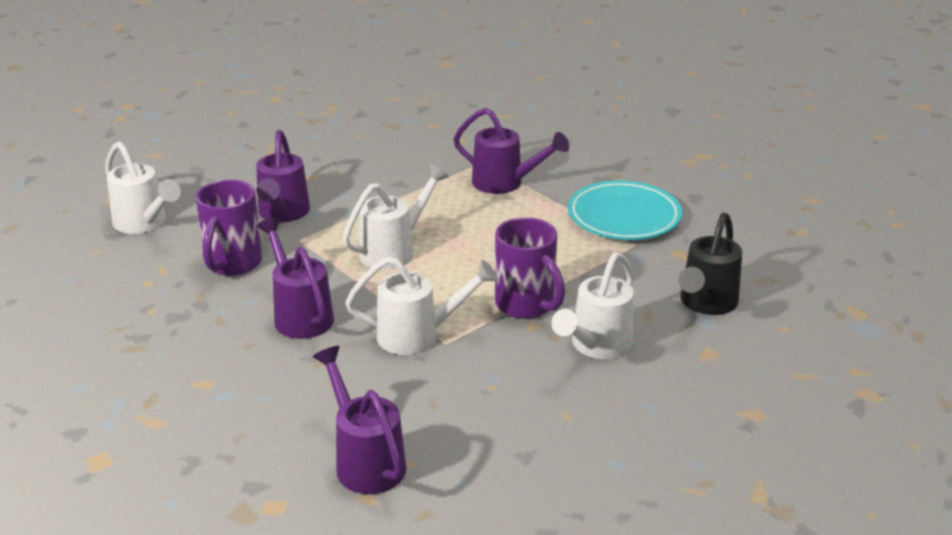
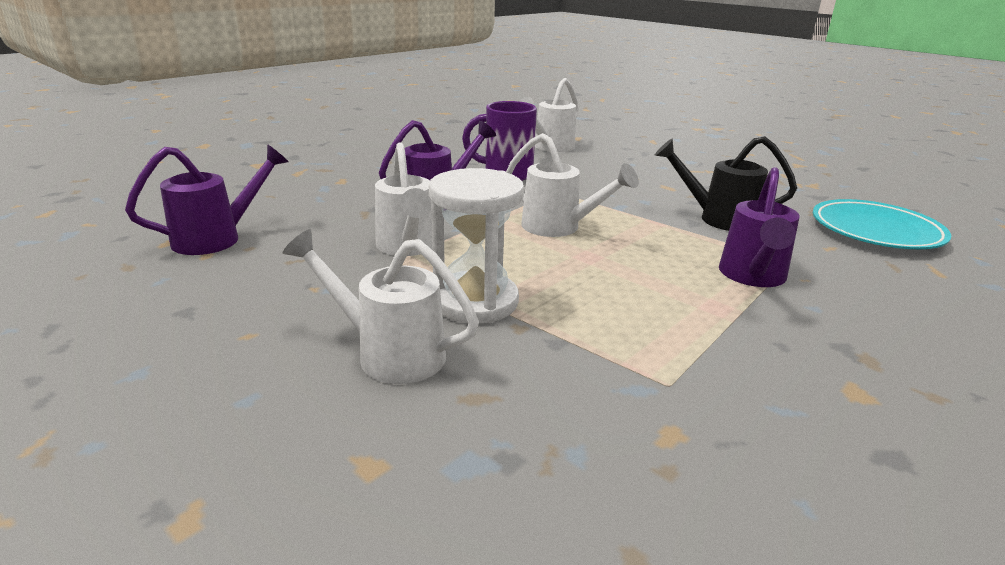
camera: 80 degrees right, 5 degrees down
(282, 214) = (594, 183): purple watering can -> none
(526, 305) = (475, 301): purple mug -> white hourglass
(624, 217) = (746, 372): turquoise plate -> turquoise plate (876, 231)
(705, 304) = (519, 464): black watering can -> black watering can (718, 218)

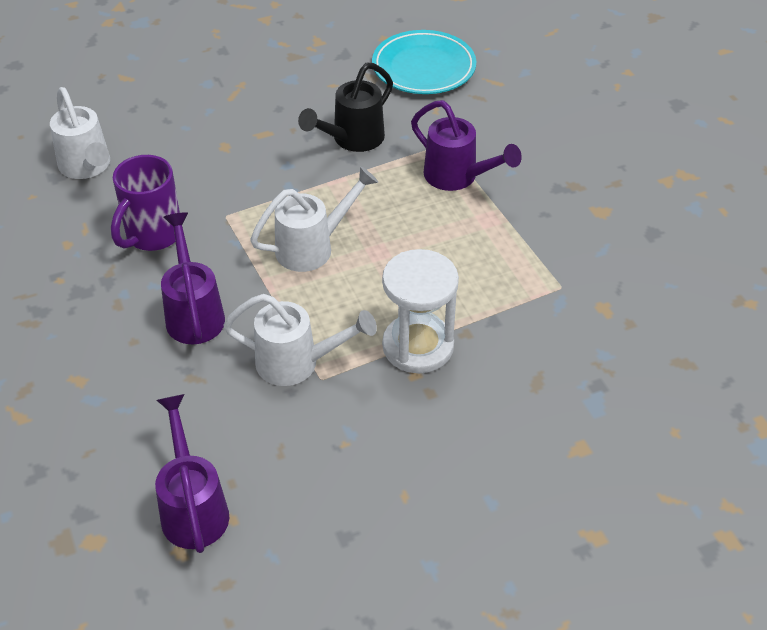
camera: 65 degrees left, 20 degrees up
(388, 353) = (467, 415): white watering can -> none

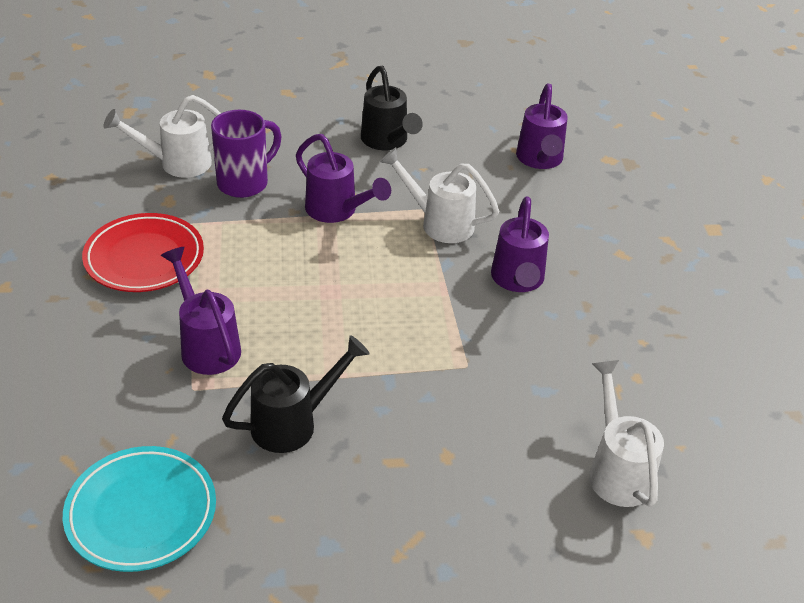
camera: 165 degrees left, 5 degrees down
(152, 235) = (547, 363): purple mug -> purple mug (245, 183)
(313, 247) = (389, 311): white watering can -> white watering can (176, 163)
(409, 477) = (387, 142): none -> black watering can
(418, 346) = (337, 211): white hourglass -> purple watering can
(573, 238) = (144, 258): none -> red plate

